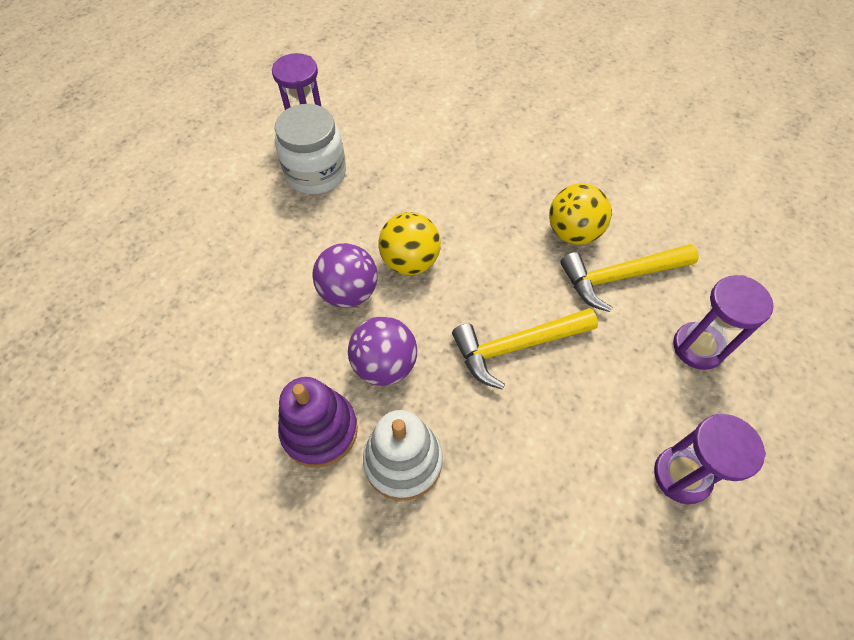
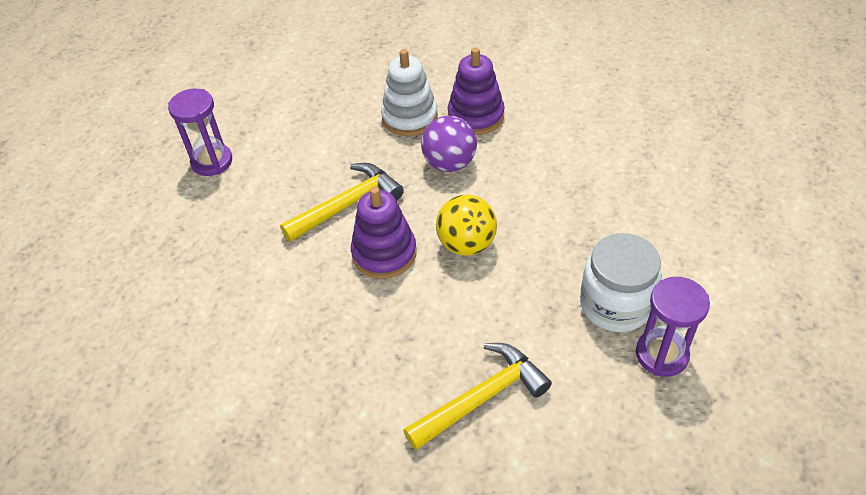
camera: 165 degrees right, 10 degrees down
(349, 292) = (508, 203): purple ball -> none
(492, 276) = (384, 253): none -> purple stacking toy
(573, 233) = (312, 321): yellow ball -> none
(619, 277) = (261, 288): yellow hammer -> yellow hammer (482, 397)
(698, 347) = (190, 248): purple hourglass -> none

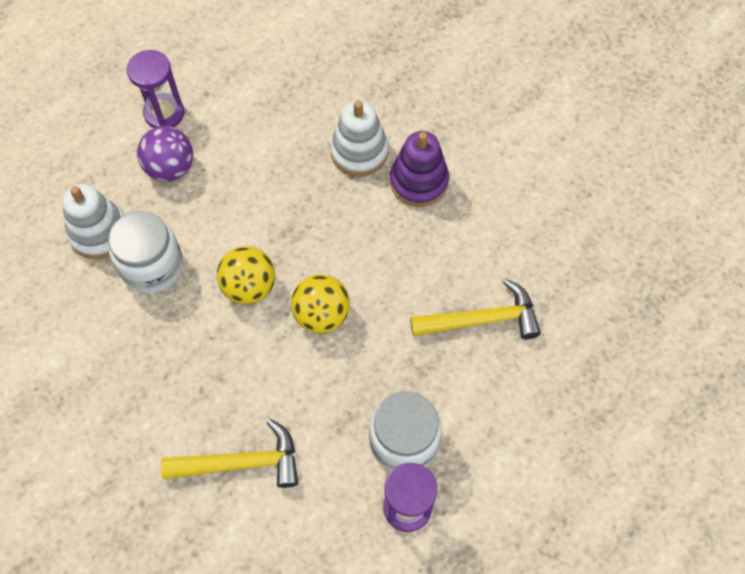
camera: 25 degrees right, 15 degrees up
(207, 277) = (99, 232): none -> white stacking toy
(279, 279) = (152, 266): none -> white jar
(347, 204) = (249, 220): yellow hammer -> yellow hammer (482, 319)
(384, 253) = (249, 287): purple stacking toy -> yellow ball
(449, 163) = (361, 222): purple ball -> purple ball (170, 168)

